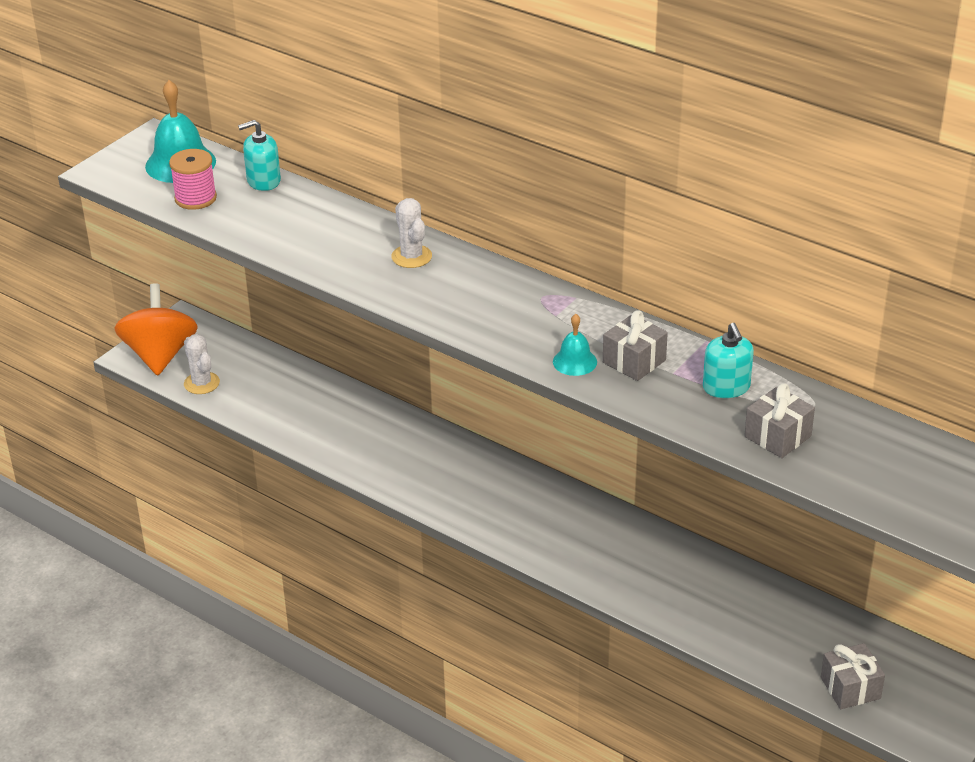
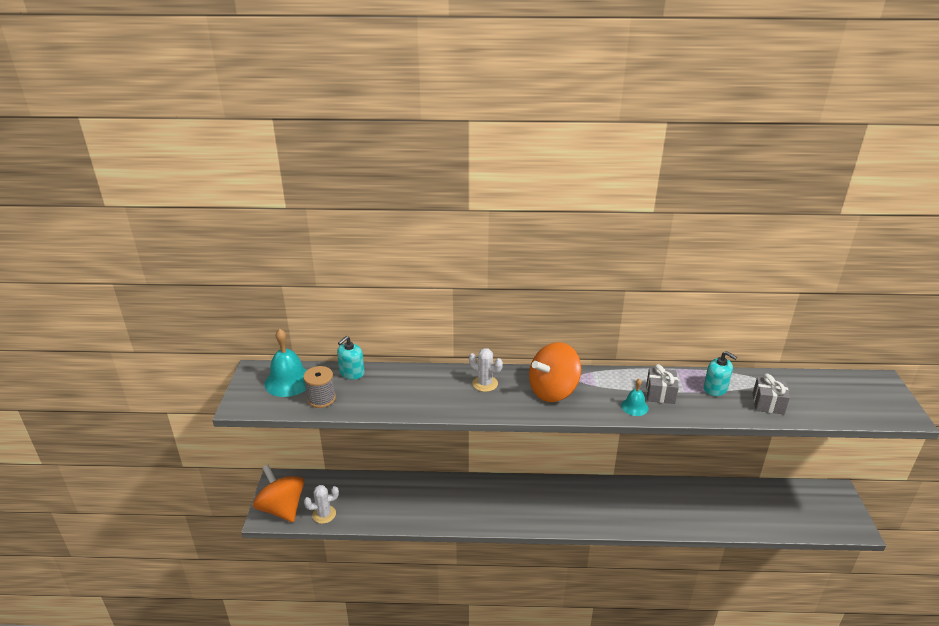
camera: 35 degrees left, 5 degrees down
(195, 198) = (321, 399): pink spool -> grey spool
(201, 383) = (324, 514): white cactus -> white cactus turned 45 degrees counterclockwise
(490, 300) = (553, 391): none -> orange spinning top
(850, 688) = (798, 520): grey gift -> none

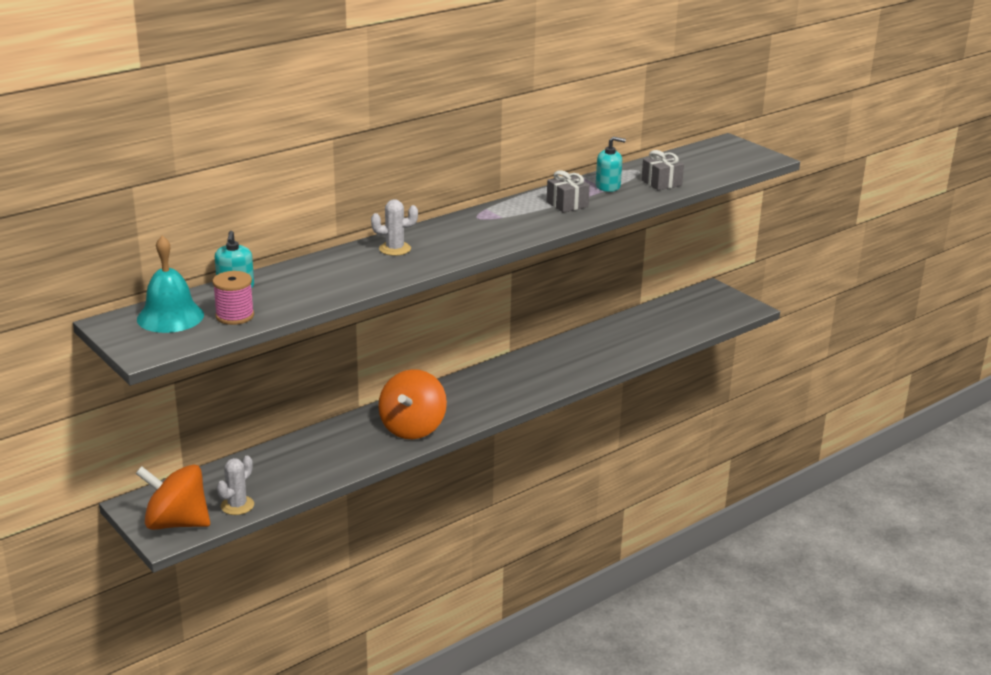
camera: 40 degrees left, 5 degrees down
(321, 399) = (235, 316): grey spool -> pink spool
(553, 391) = (469, 233): orange spinning top -> orange spinning top (413, 428)
(634, 407) = (557, 219): turquoise bell -> none

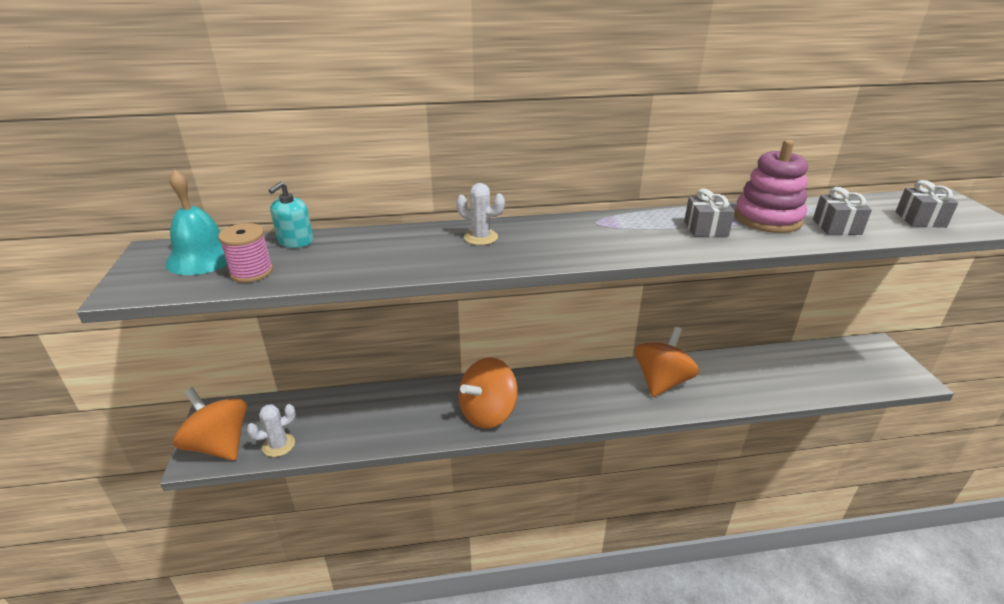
camera: 30 degrees right, 5 degrees up
(548, 364) = (661, 381): none -> orange spinning top
(608, 186) = (767, 218): turquoise soap dispenser -> pink stacking toy
(717, 165) = (920, 219): none -> grey gift

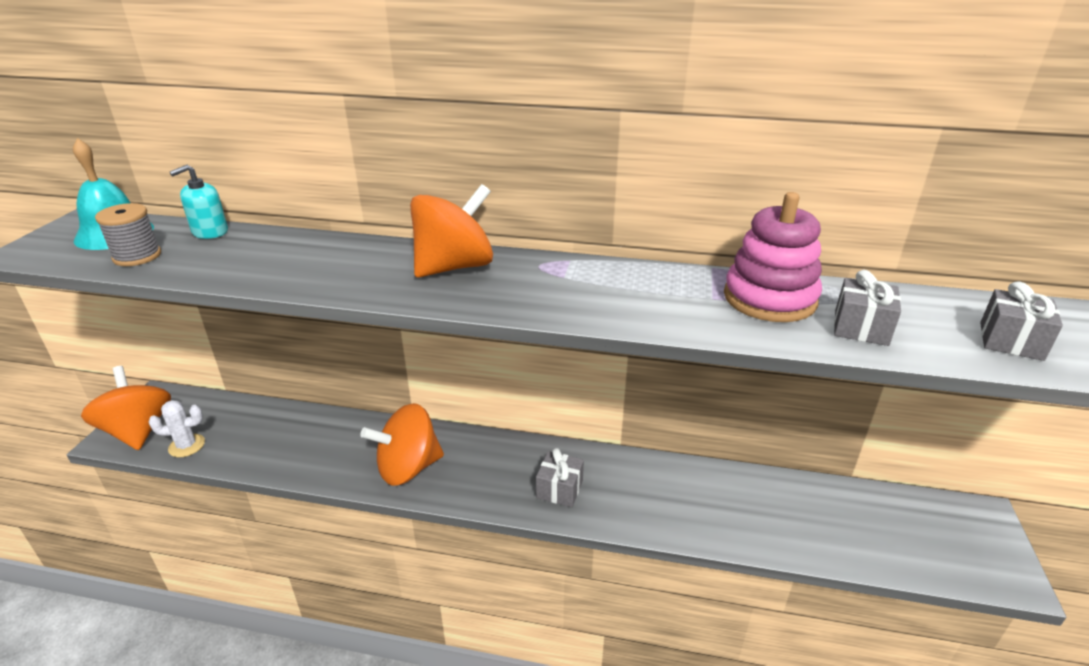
camera: 20 degrees right, 0 degrees up
(251, 272) = (137, 256): pink spool -> grey spool
(480, 237) = (391, 260): white cactus -> none
(661, 381) = (635, 484): orange spinning top -> orange spinning top (454, 267)
(705, 229) = (668, 297): grey gift -> grey gift (559, 489)

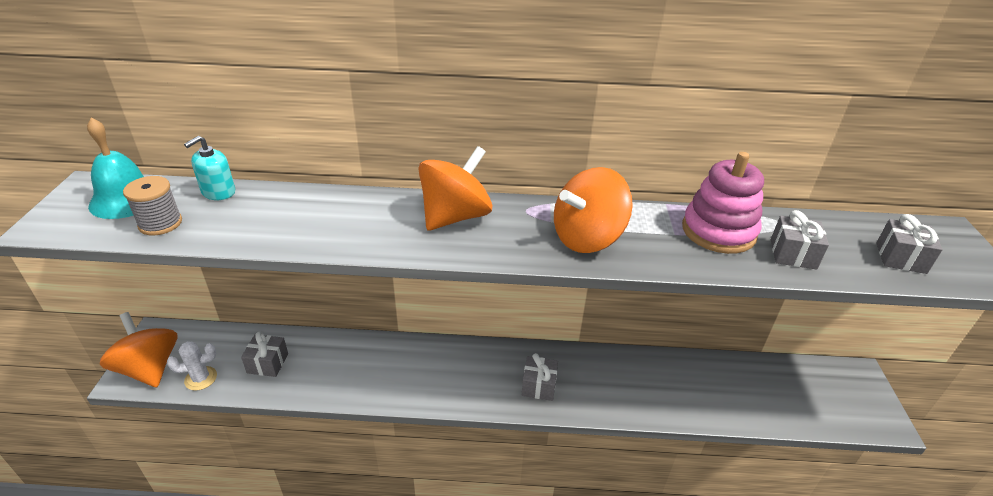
camera: 10 degrees left, 5 degrees up
(261, 437) = (267, 363): none -> grey gift
(408, 468) = (407, 380): orange spinning top -> orange spinning top (587, 238)

